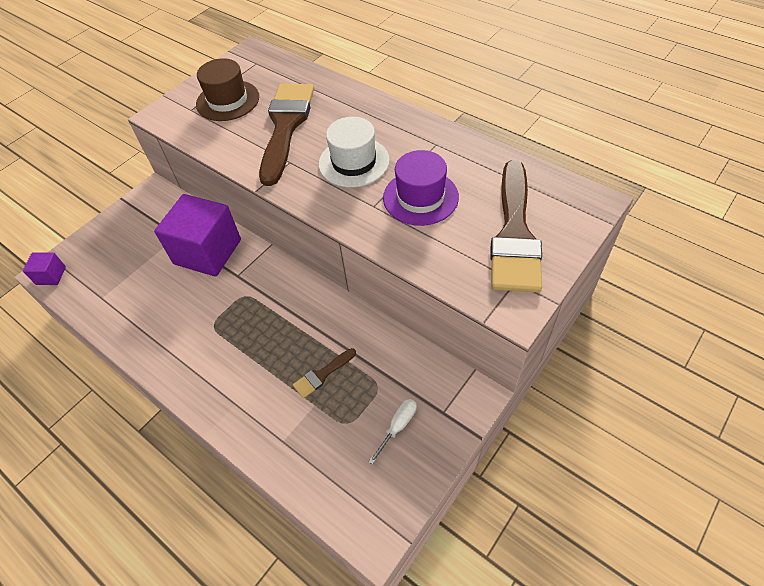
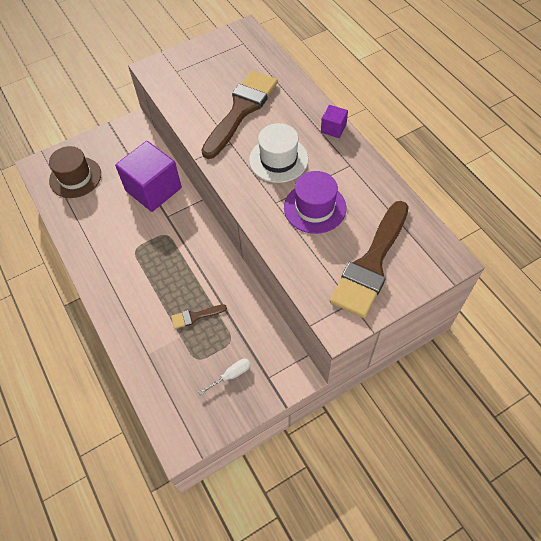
camera: 20 degrees right, 5 degrees up
(51, 275) = (39, 170): purple cube -> purple cube (333, 128)
(228, 100) = (207, 72): brown hat -> brown hat (75, 177)

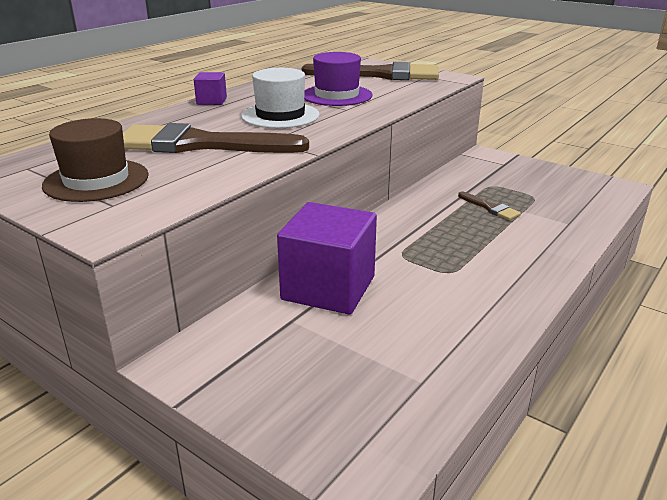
camera: 115 degrees left, 30 degrees down
(75, 177) = (360, 392): brown hat -> brown hat (96, 180)
(231, 375) = (525, 178): white screwdriver -> none

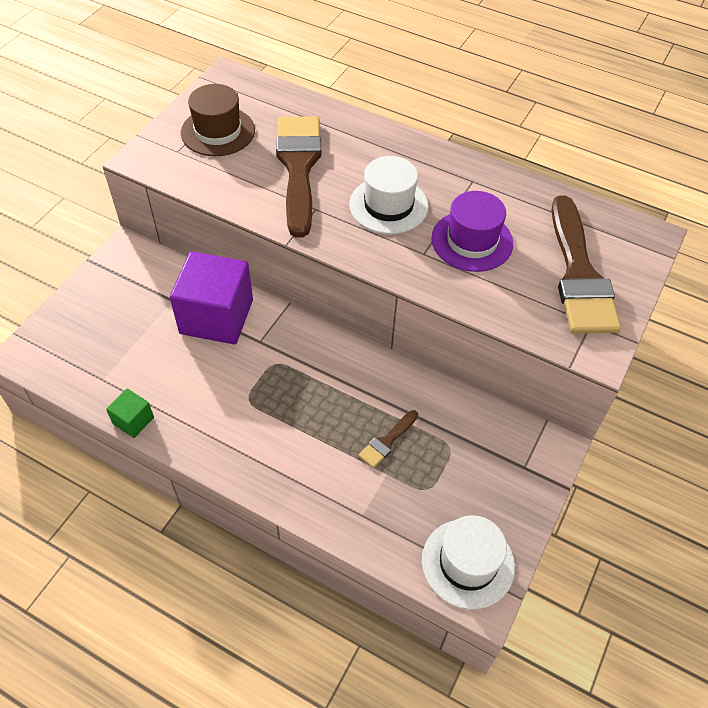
camera: 80 degrees right, 25 degrees up
(211, 101) = (423, 149): purple cube -> none
(487, 353) = (133, 420): none -> green cube
(594, 188) = (468, 563): none -> white hat

